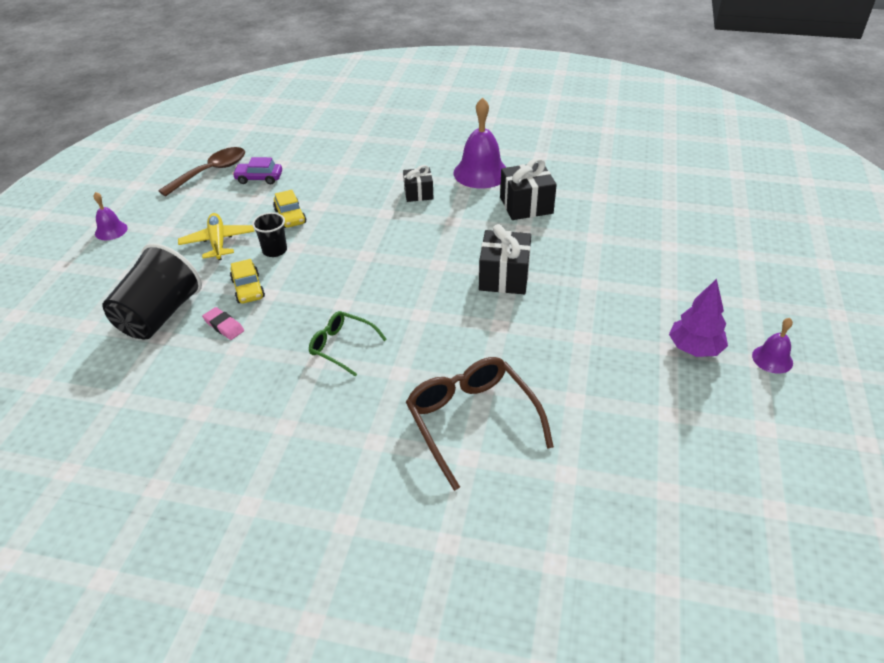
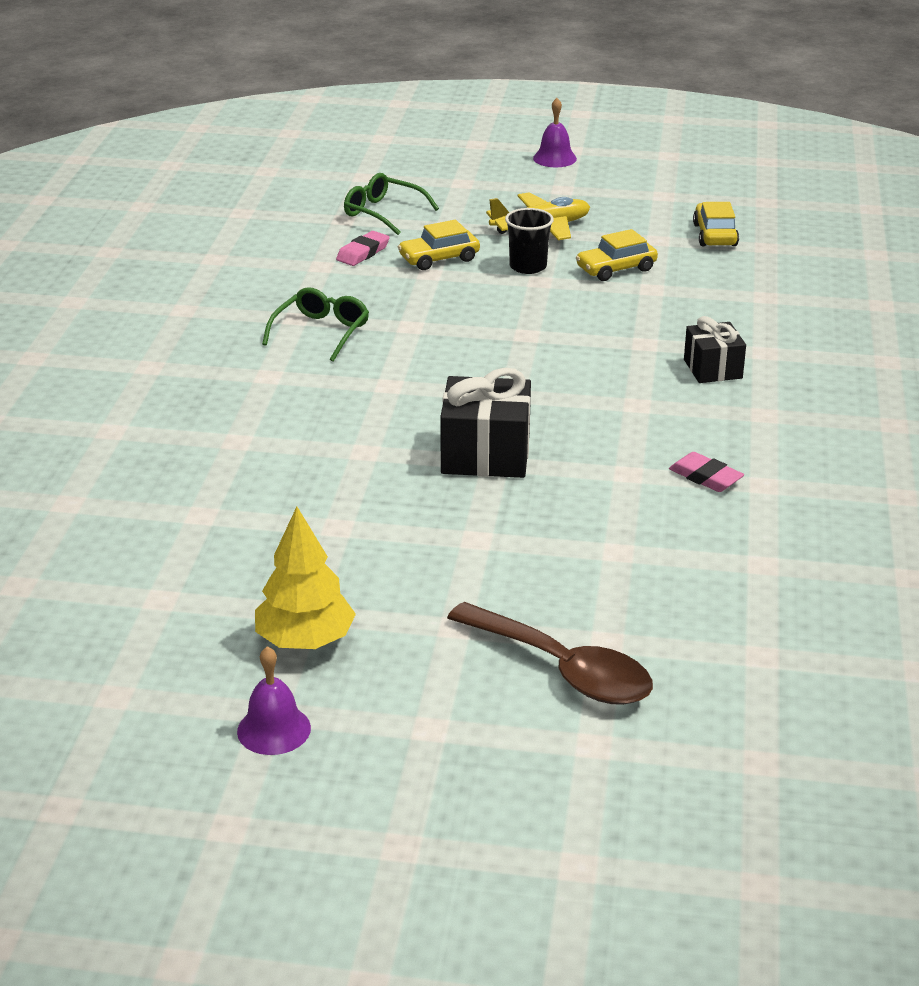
camera: 85 degrees right, 10 degrees down
(159, 315) = (382, 213): black cup -> green glasses
(211, 172) = (719, 199): brown spoon -> brown spoon (562, 669)
(259, 178) = (714, 235): purple car -> yellow car
(471, 421) = (172, 431): brown glasses -> none
(481, 173) = (805, 428): purple bell -> none
(526, 205) = (705, 477): black gift -> pink eraser
(695, 348) = (305, 641): purple tree -> yellow tree

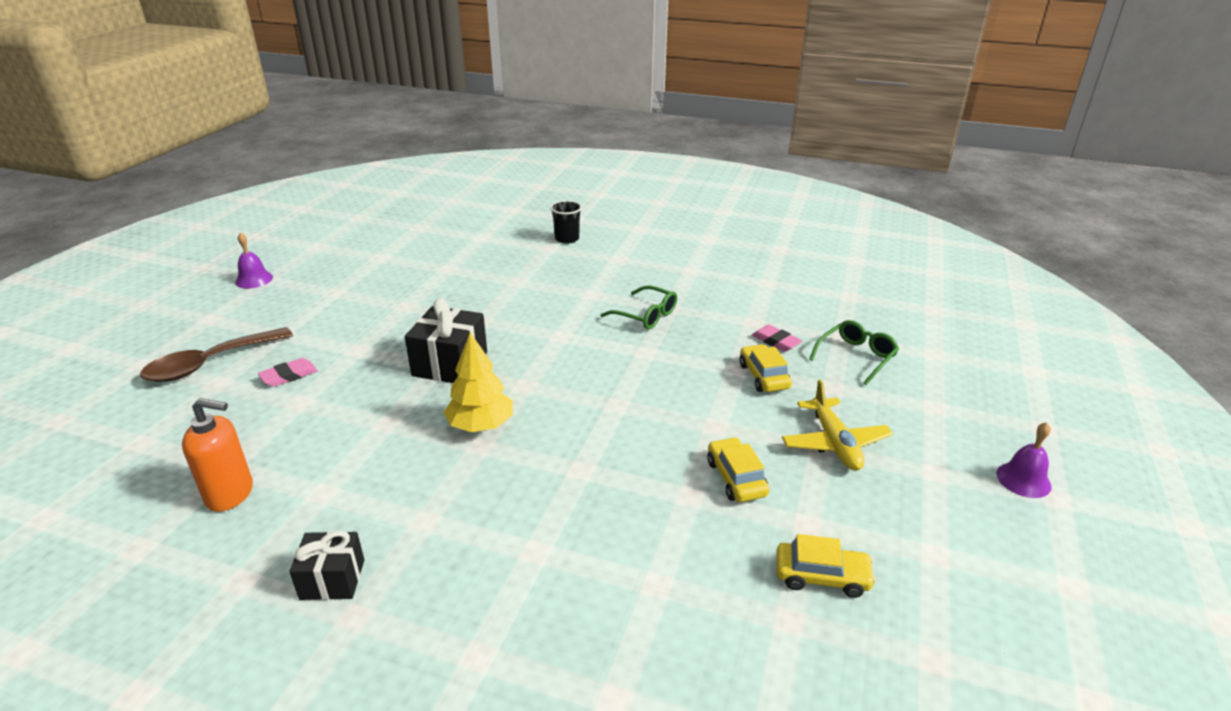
camera: 100 degrees right, 0 degrees up
(305, 641) = (311, 290): yellow tree -> yellow tree (481, 425)
(528, 267) = (745, 422): black cup -> black cup (567, 239)
(705, 477) = (354, 462): pink eraser -> pink eraser (289, 376)
(712, 369) = (518, 504): black gift -> black gift (332, 579)
(802, 545) = (230, 494): none -> orange soap dispenser

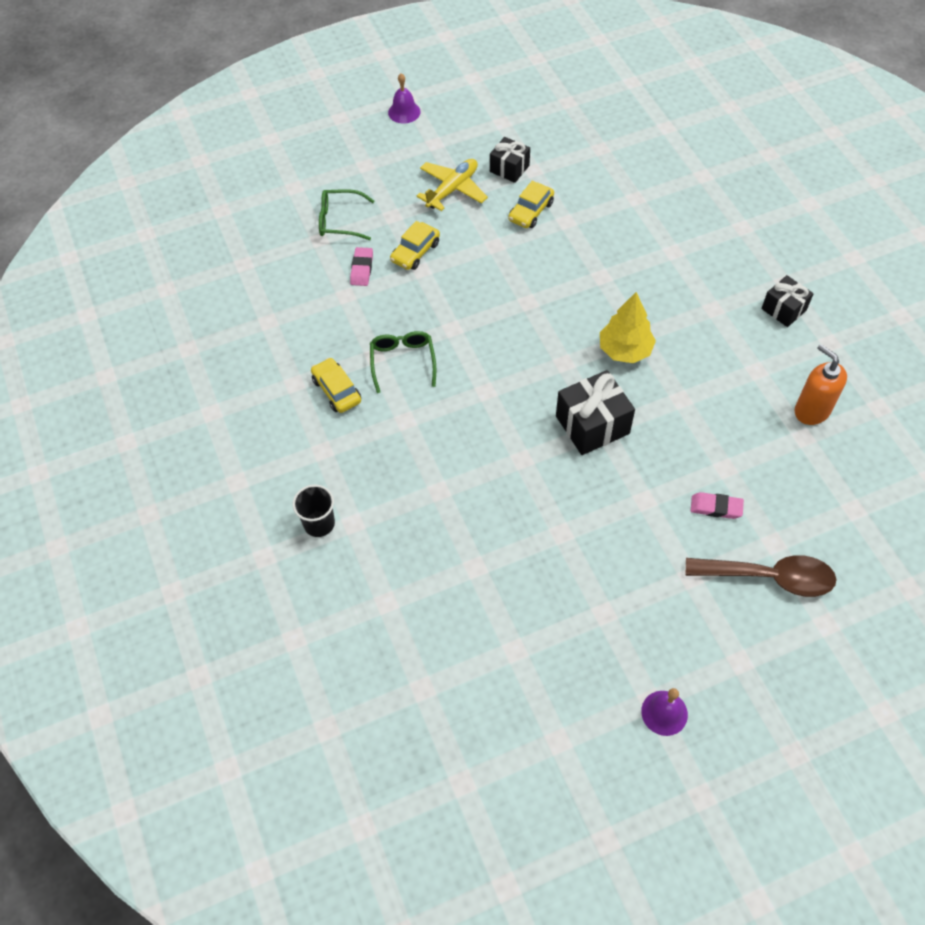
camera: 130 degrees left, 25 degrees up
(821, 576) = (563, 150): yellow car -> yellow car (336, 390)
(829, 505) = (509, 168): none -> black gift

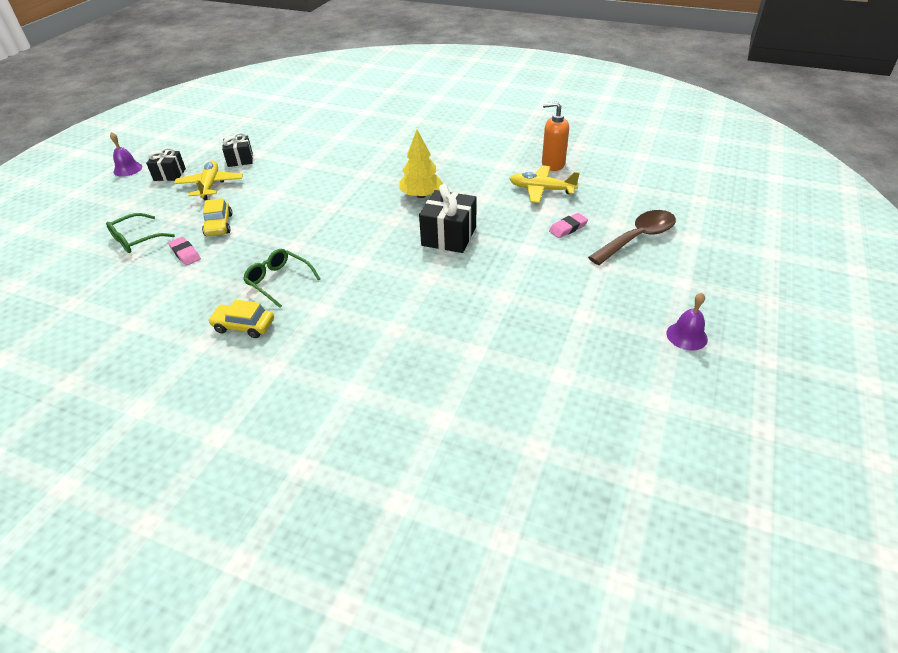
camera: 45 degrees left, 15 degrees down
(319, 524) = (326, 411): black cup -> none
(531, 211) = (280, 170): yellow car -> none
(753, 437) = (541, 190): none -> yellow plane
(783, 309) = (481, 137): black gift -> black gift (169, 174)

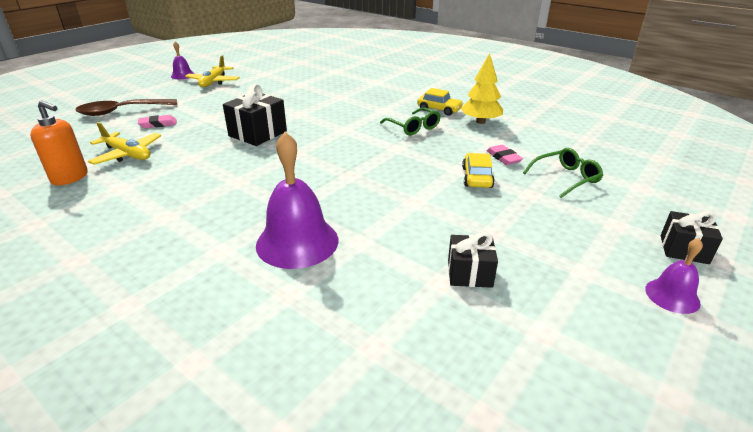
camera: 165 degrees left, 10 degrees down
(169, 174) = (582, 266): black gift -> black gift (684, 249)
(210, 185) = (505, 231): yellow plane -> yellow plane (213, 82)
(348, 156) = (297, 242): none -> purple bell
(421, 195) = (248, 170): yellow tree -> yellow tree (480, 121)

